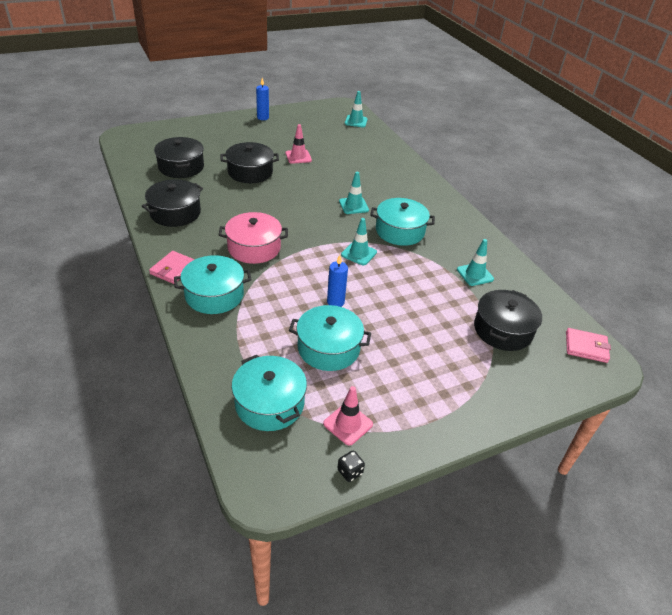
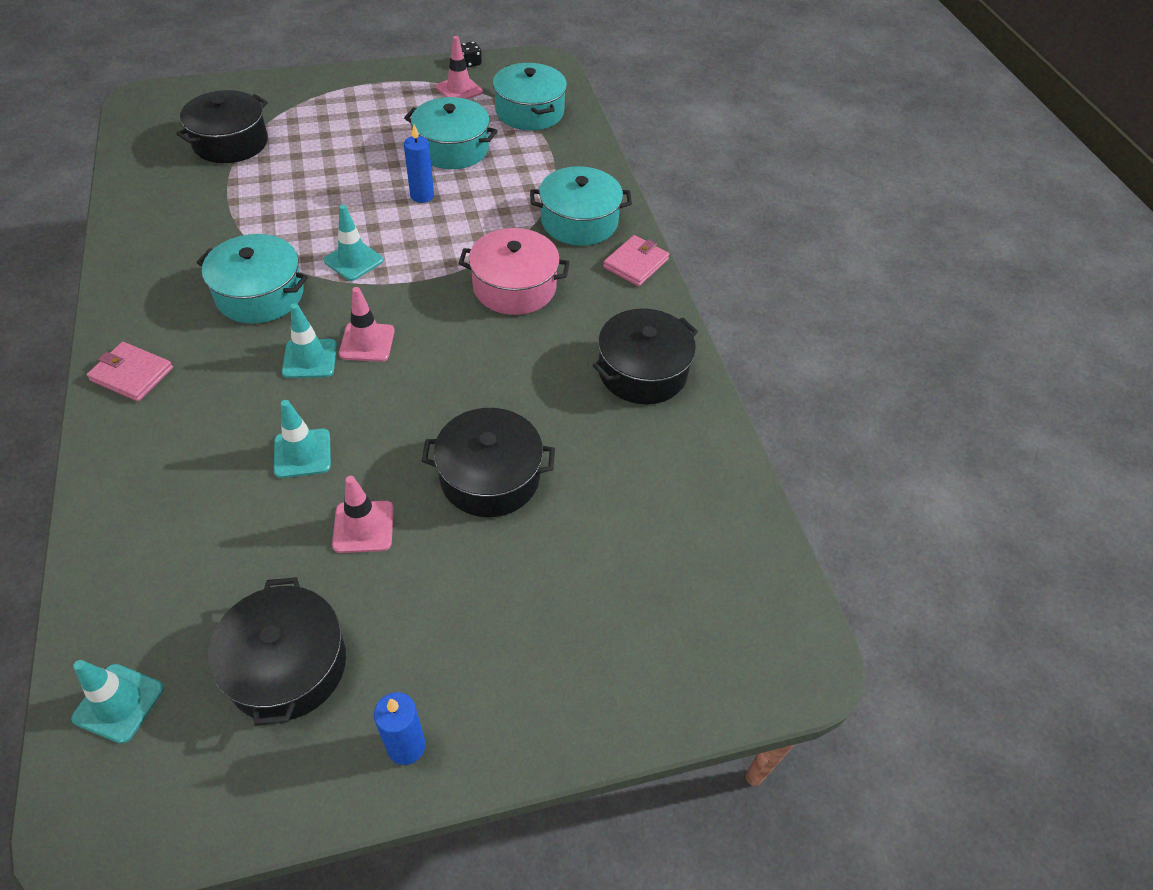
camera: 170 degrees left, 10 degrees up
(181, 167) = (641, 507): black pot -> black pot (287, 665)
(328, 214) = (367, 342): none -> pink traffic cone
(475, 274) = (199, 211): turquoise traffic cone -> turquoise traffic cone (302, 453)
(586, 347) = (148, 116): pink wallet -> pink wallet (132, 374)

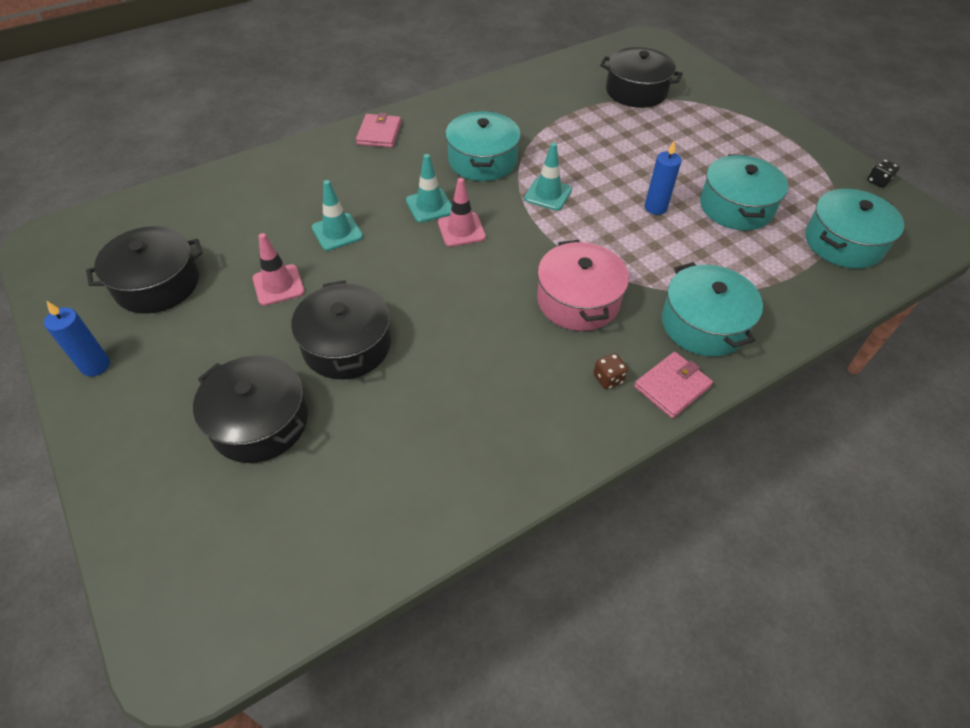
camera: 75 degrees right, 0 degrees up
(119, 703) = (127, 221): turquoise traffic cone -> none
(459, 90) = (827, 186): pink traffic cone -> none
(612, 298) = (608, 379): none -> brown dice
(636, 263) = (672, 387): pink wallet -> pink wallet turned 60 degrees counterclockwise
(642, 371) = (517, 428): black pot -> black pot (259, 422)

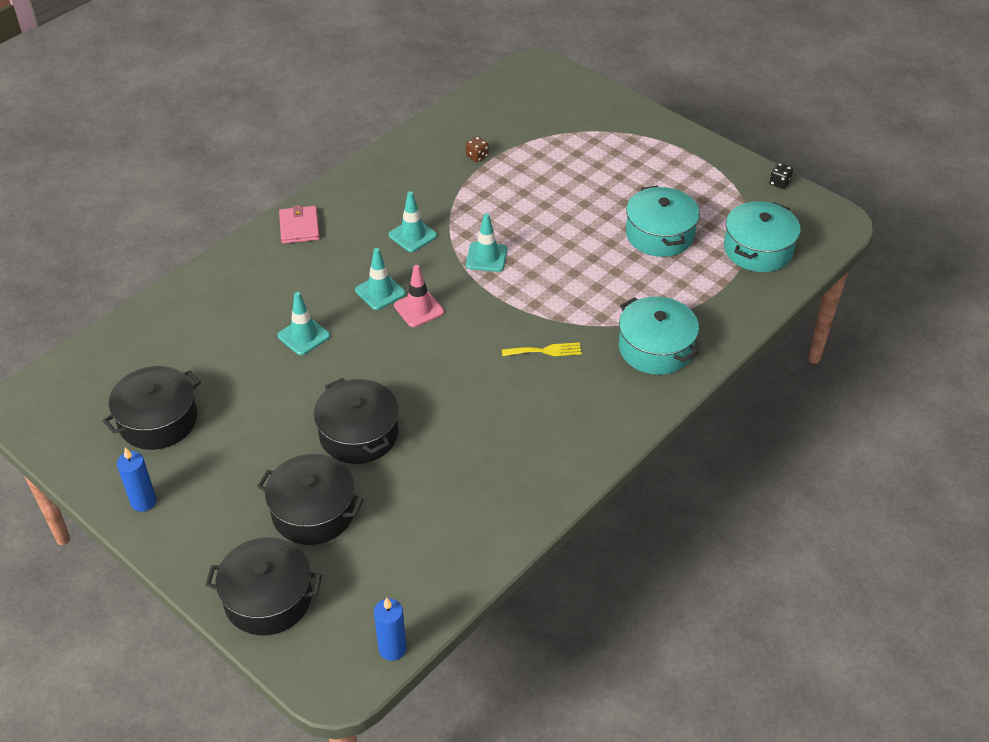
camera: 15 degrees left, 5 degrees down
(278, 285) = (272, 396): pink traffic cone -> none
(482, 160) = (412, 235): turquoise pot -> turquoise traffic cone
(578, 300) = (545, 351): pink pot -> yellow fork
(608, 379) = (589, 411): brown dice -> brown dice (477, 156)
(636, 91) = (537, 130): black pot -> black pot (268, 598)
(655, 208) = (588, 250): blue candle -> blue candle (392, 649)
(672, 387) = (642, 405): pink wallet -> none

